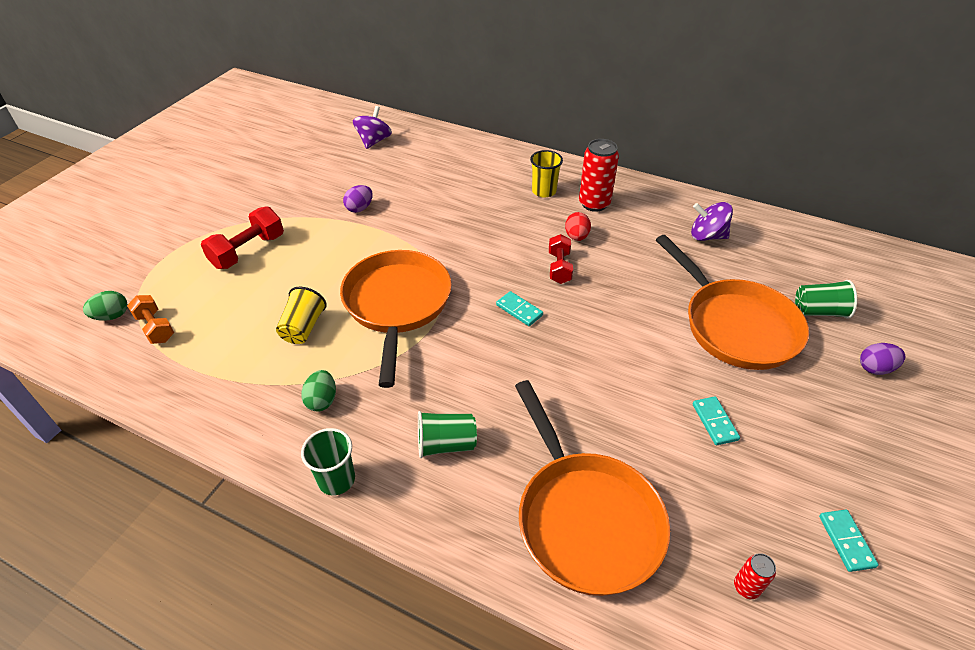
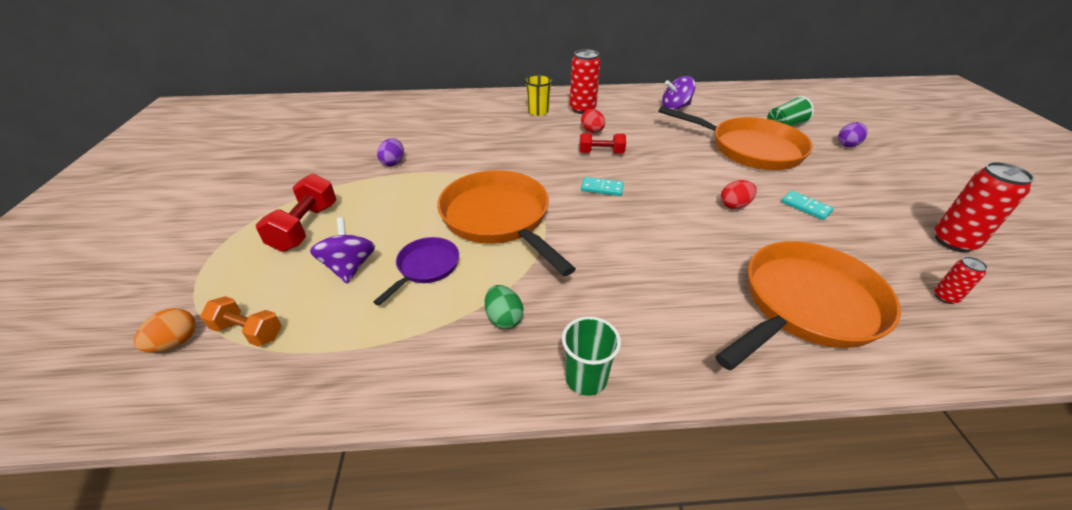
camera: 30 degrees left, 5 degrees down
(112, 316) = (176, 342): green egg -> orange egg
(303, 328) = (426, 267): yellow cup -> purple pan
(374, 141) = (361, 115): purple spinning top -> purple spinning top (350, 267)
(446, 444) = (649, 303): green cup -> none
(559, 268) = (601, 153): red dumbbell -> red dumbbell turned 60 degrees counterclockwise
(585, 518) = (806, 305): orange pan -> orange pan turned 75 degrees counterclockwise
(635, 386) = (734, 205): none -> red egg
(846, 541) = (953, 242): turquoise domino -> red can

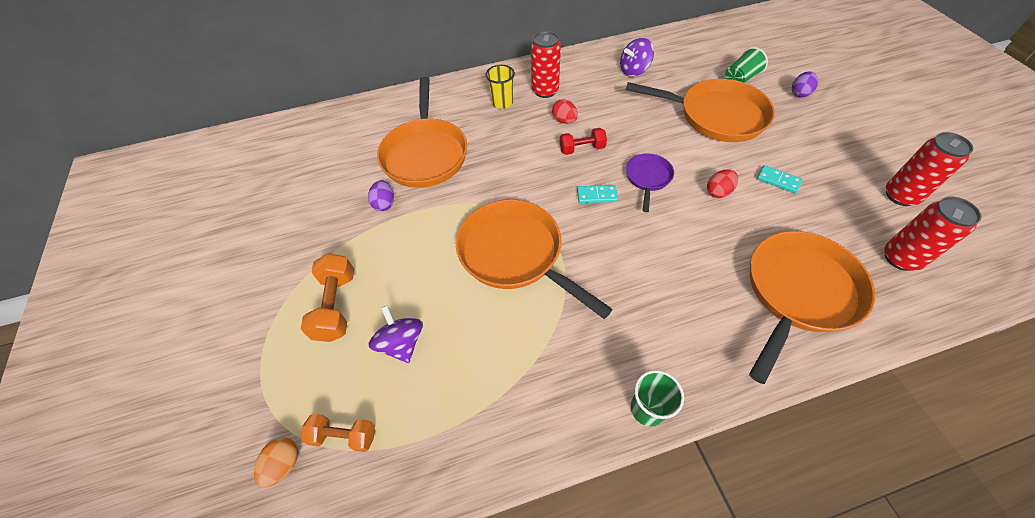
camera: 10 degrees left, 15 degrees up
(305, 227) = (336, 306): red dumbbell -> orange dumbbell
(426, 267) = (471, 327): purple pan -> purple pan (648, 178)
(449, 135) = (425, 154): none -> orange pan
(504, 318) = (561, 366): green egg -> none
(945, 297) = (900, 258): red can -> red can, size x2.00

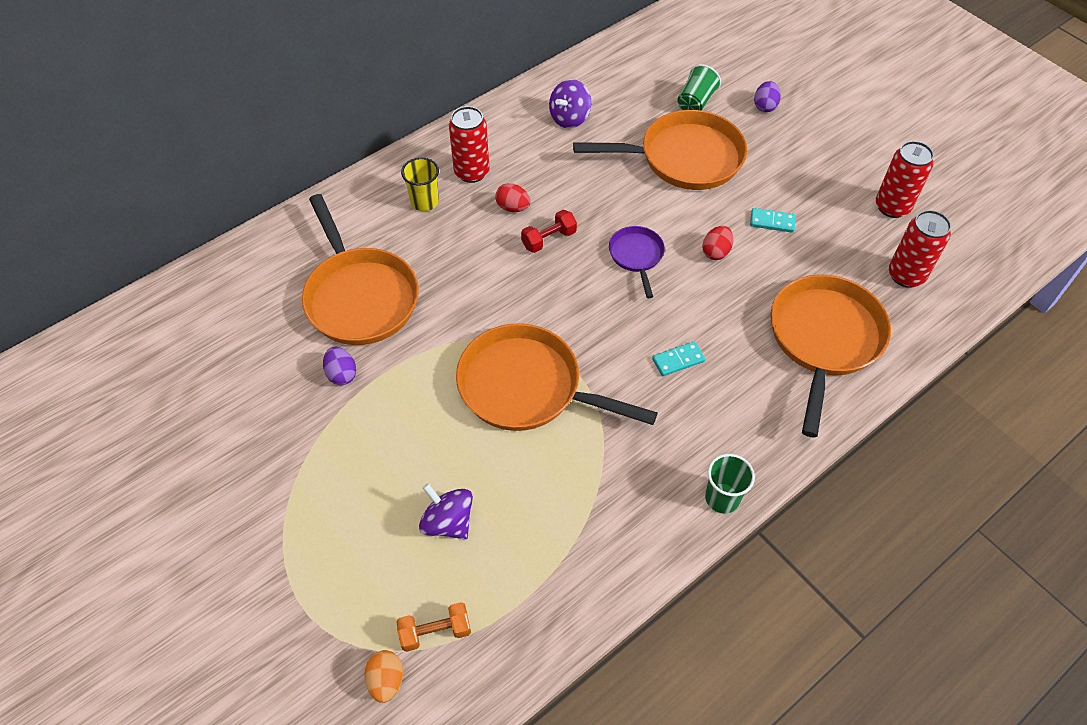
camera: 25 degrees left, 0 degrees up
(336, 306) = (350, 509): orange dumbbell -> none
(597, 195) = (588, 292): turquoise domino -> turquoise domino (678, 360)

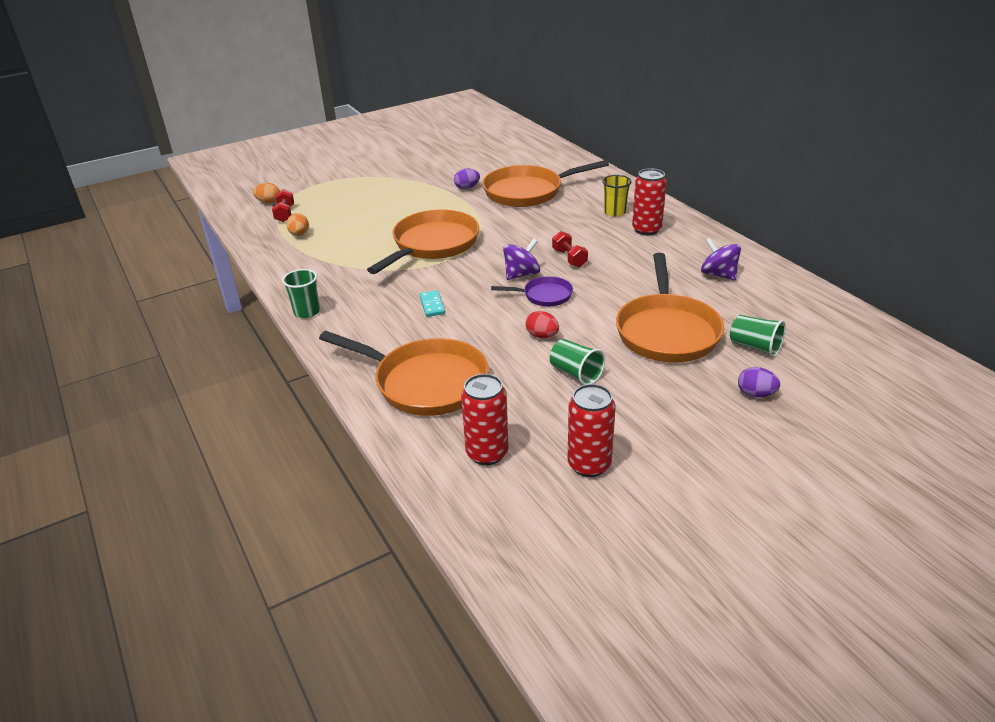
camera: 100 degrees right, 20 degrees down
(435, 632) = (285, 214): orange dumbbell -> red dumbbell
(448, 522) = (348, 218): purple spinning top -> purple spinning top (521, 274)
(509, 581) = (299, 234): none -> orange egg
(513, 207) = (606, 245): red egg -> none
(772, 222) = (575, 373): turquoise domino -> green cup

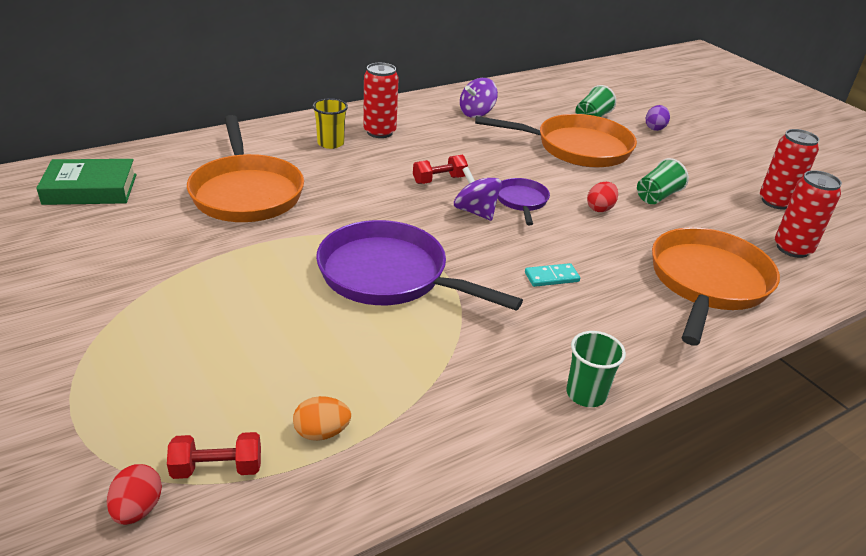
camera: 95 degrees left, 0 degrees up
(269, 202) = (138, 509): orange egg -> red egg
(433, 244) = (389, 275): orange pan -> purple pan
(467, 188) = (205, 241): purple egg -> none
(519, 151) = (90, 189): none -> green book

